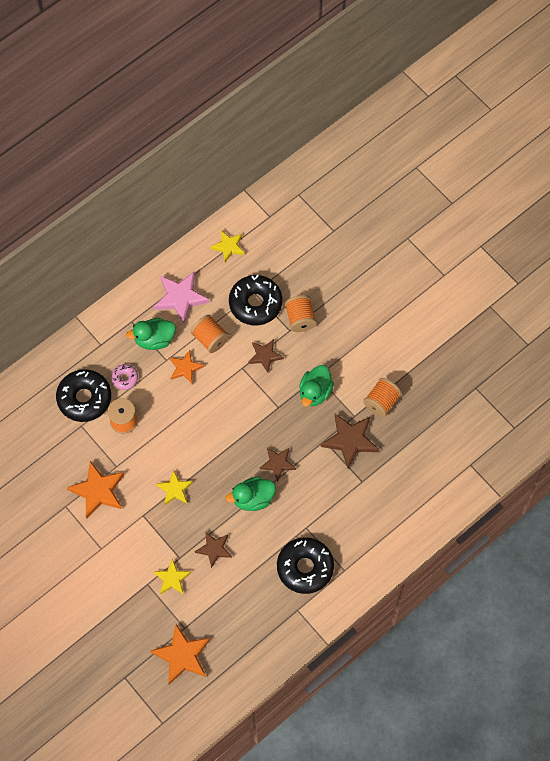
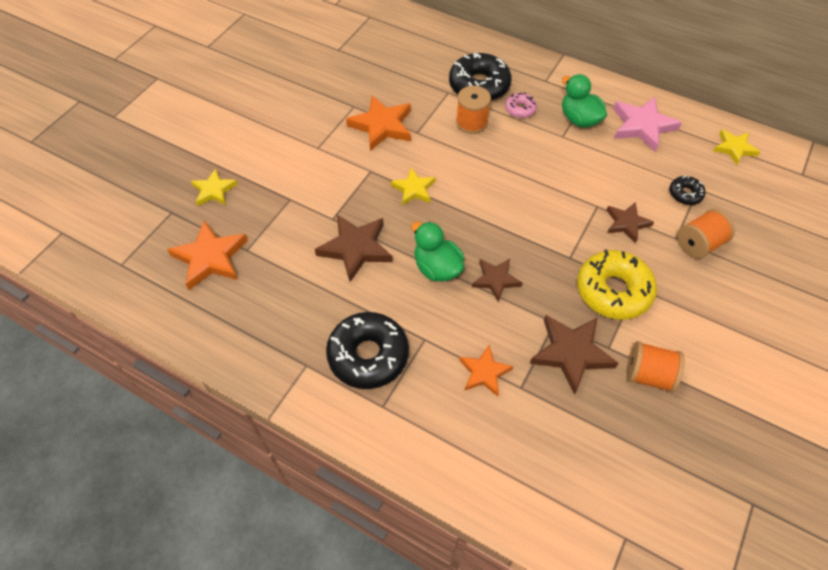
camera: 70 degrees right, 10 degrees down
(172, 578) = (304, 219): yellow star -> yellow star (214, 190)
(185, 368) = (563, 155): orange star -> orange star (484, 372)
(210, 339) = (612, 166): orange spool -> none
(214, 549) = (355, 248): brown star -> brown star, size x1.59
(255, 303) = (685, 194): black donut -> black donut, size x0.49
(315, 392) = (613, 291): green duck -> yellow donut

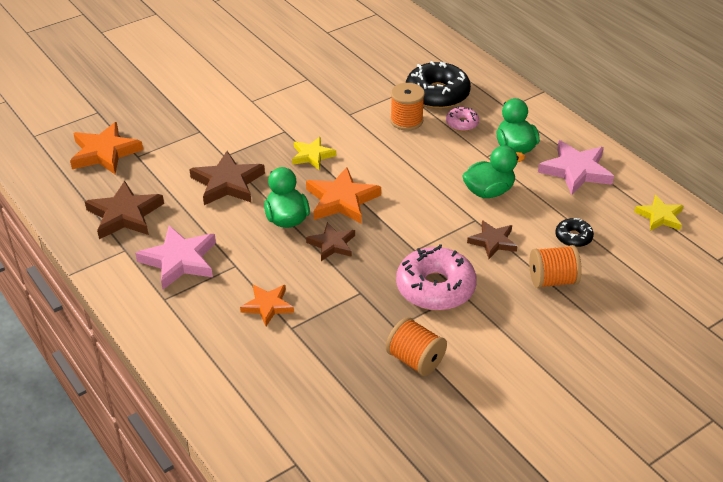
camera: 25 degrees right, 15 degrees down
(214, 190) = (142, 107): yellow star -> none
(368, 355) = (179, 260): black donut -> pink star
(382, 126) = (321, 100): orange star -> orange star (342, 200)
(571, 353) = (356, 319): brown star -> brown star (125, 215)
(589, 172) = (489, 191): none -> green duck
(613, 291) = (435, 288): yellow donut -> pink donut

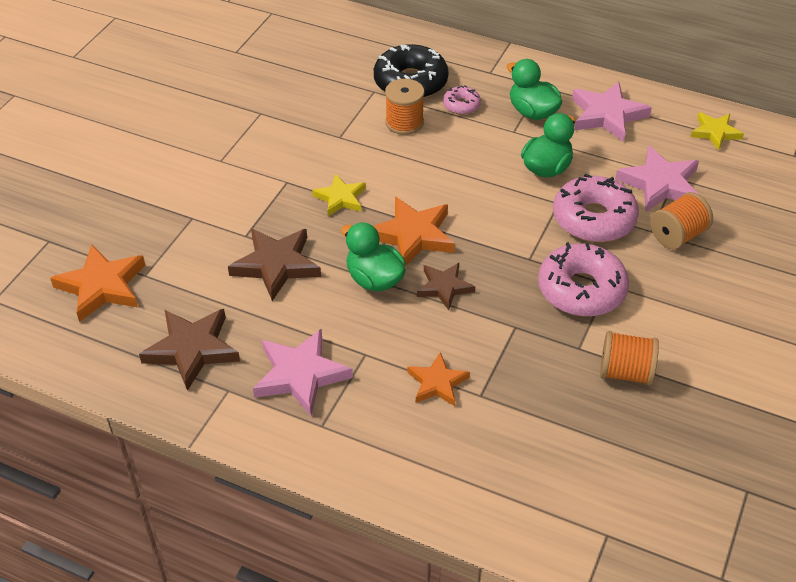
camera: 30 degrees left, 5 degrees up
(493, 242) = (593, 219): brown star -> pink donut
(573, 237) = (660, 184): black donut -> pink star

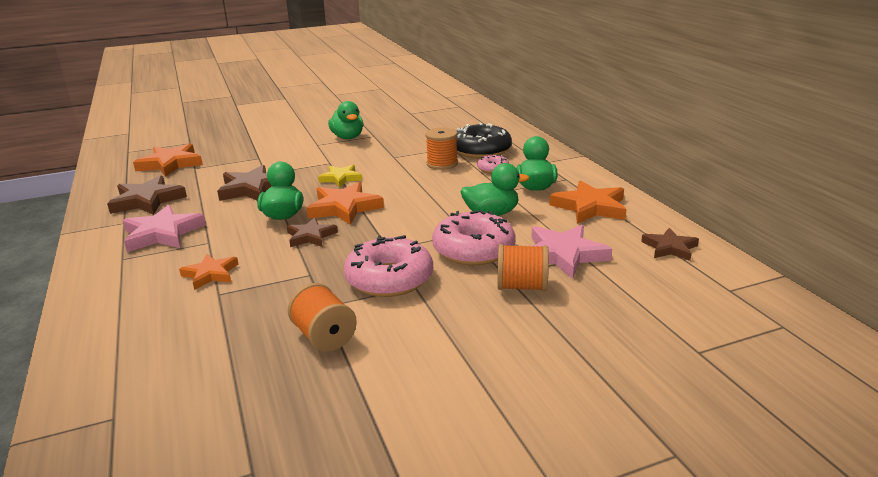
camera: 45 degrees right, 20 degrees down
(236, 131) = (348, 137): none -> green duck
(607, 115) = (590, 207): pink star -> orange star
(715, 132) = (670, 248): yellow star -> brown star

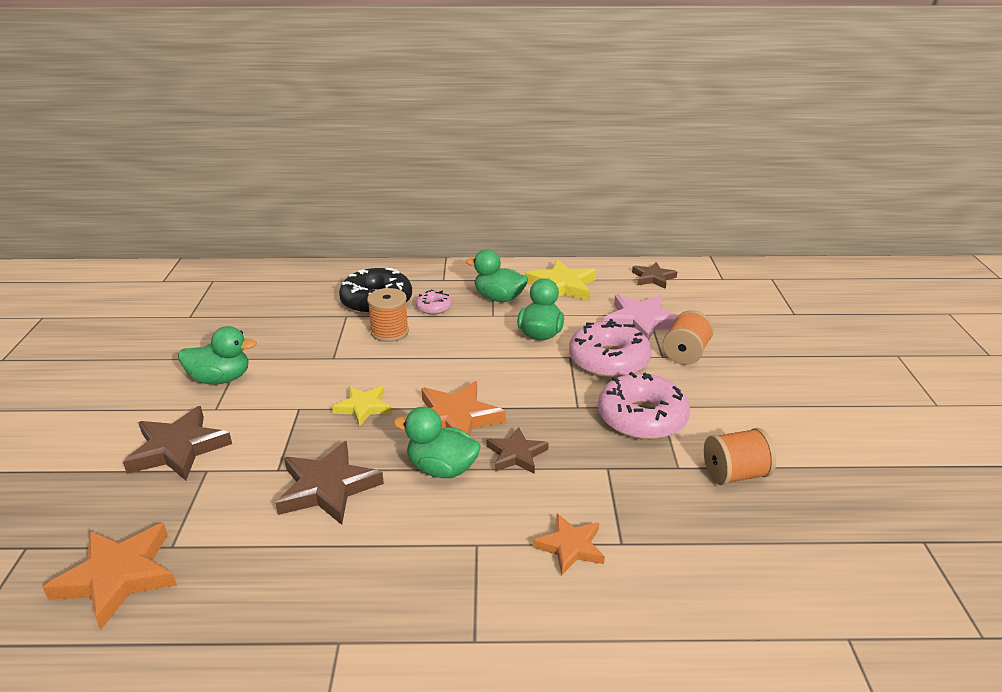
camera: 70 degrees left, 5 degrees up
(147, 200) = (269, 610): brown star -> brown star (178, 448)
(162, 234) = (417, 592): pink star -> none
(590, 207) = (561, 286): orange star -> yellow star

